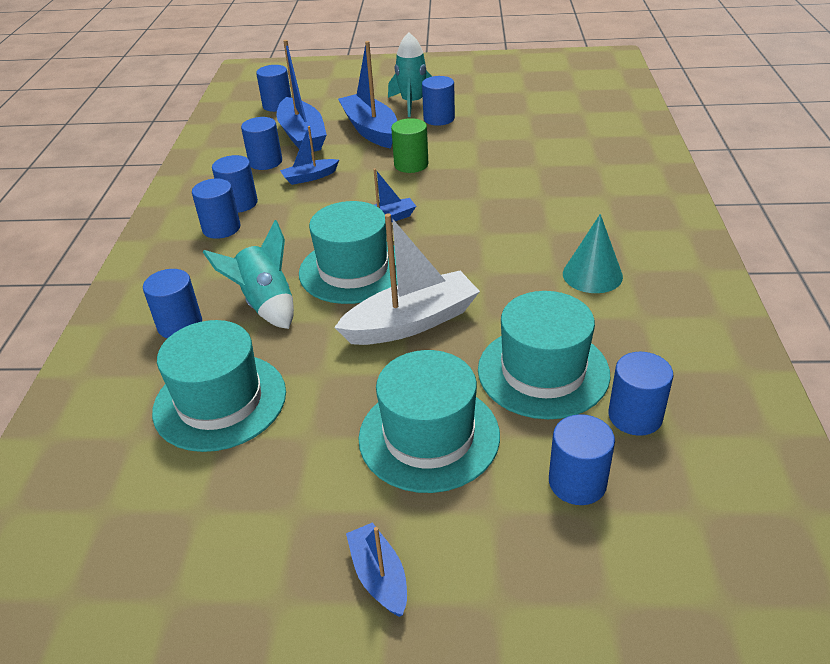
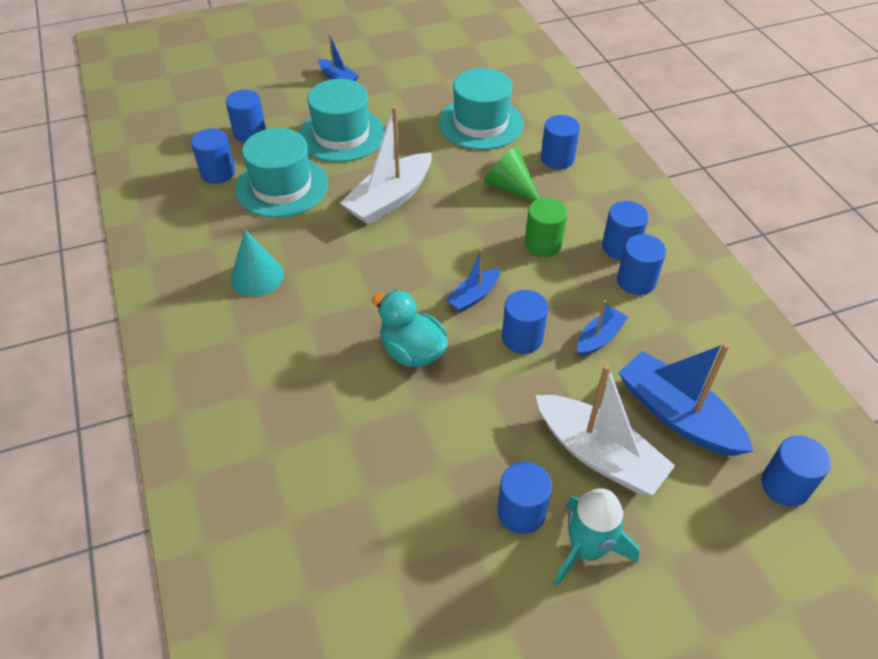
camera: 155 degrees right, 10 degrees up
(265, 162) = (673, 351): blue cylinder -> blue cylinder (522, 338)
(266, 304) = (510, 187): turquoise rocket -> green cone
(353, 270) = (465, 233): turquoise hat -> none
(371, 130) = (598, 454): blue boat -> white boat
(411, 164) = (499, 390): green cylinder -> green cylinder (543, 244)
(463, 195) = (412, 351): none -> turquoise duck

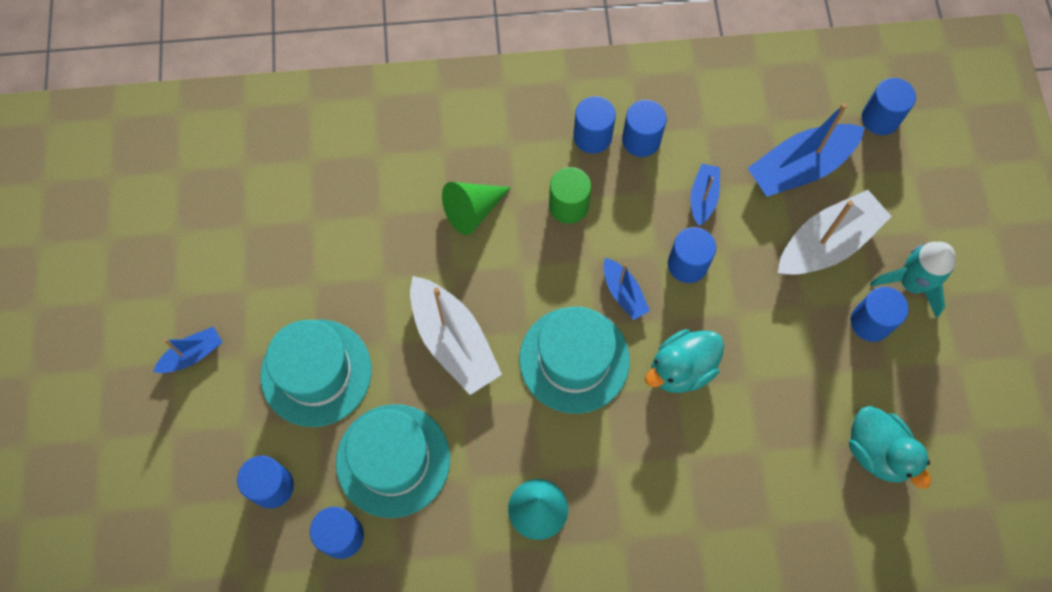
camera: 75 degrees left, 20 degrees up
(369, 540) = (877, 451): none -> turquoise duck
(480, 123) = (349, 208): turquoise hat -> turquoise hat (574, 359)
(557, 159) = (440, 148): blue cylinder -> none
(599, 338) = (703, 198): blue boat -> blue boat turned 45 degrees clockwise

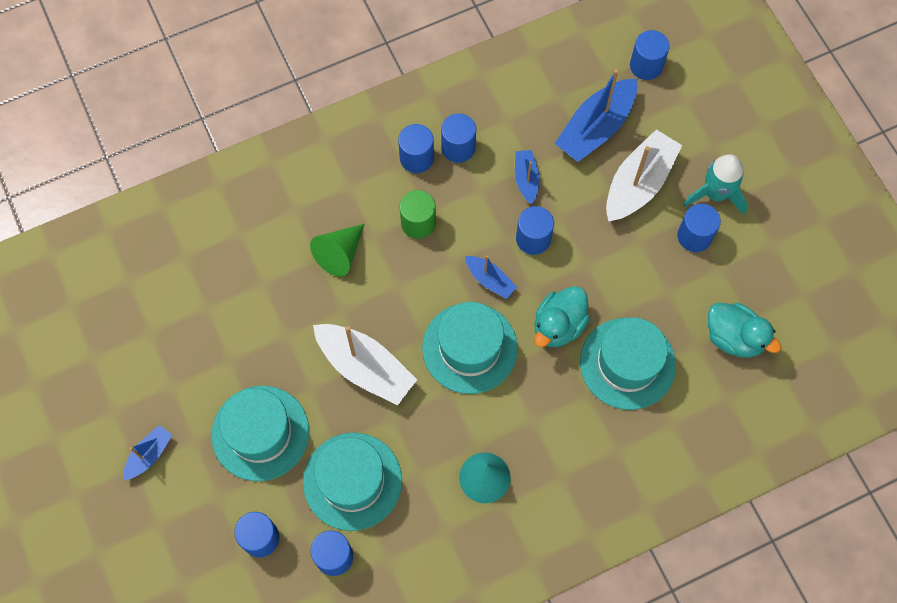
camera: 20 degrees left, 0 degrees up
(744, 438) = (627, 363): none -> turquoise hat

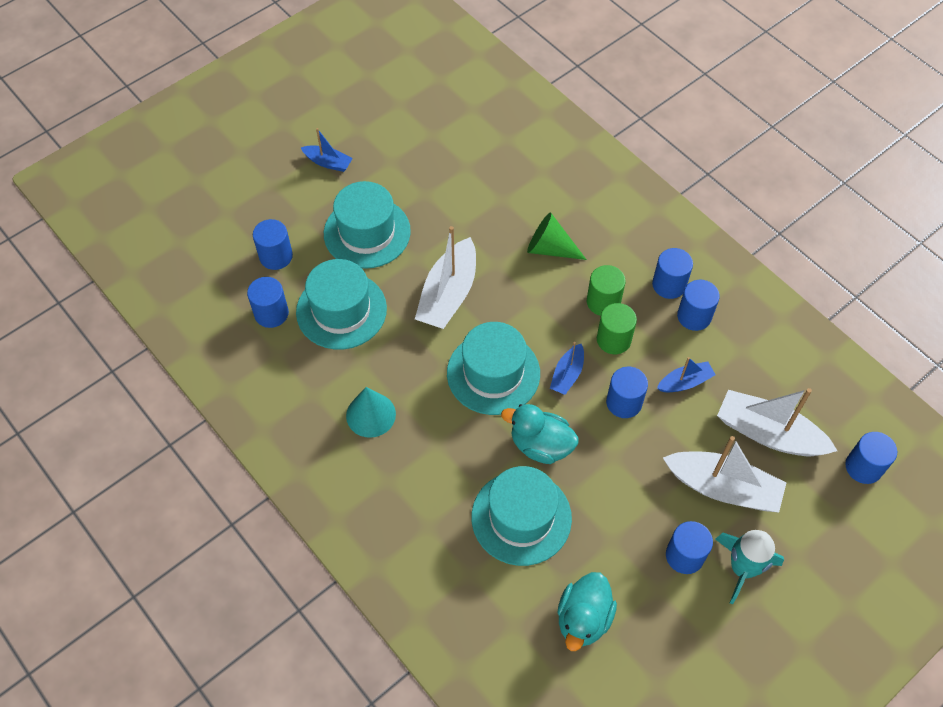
camera: 75 degrees right, 10 degrees down
(463, 226) = (613, 339): none -> green cylinder
(596, 128) = (769, 433): blue boat -> white boat

